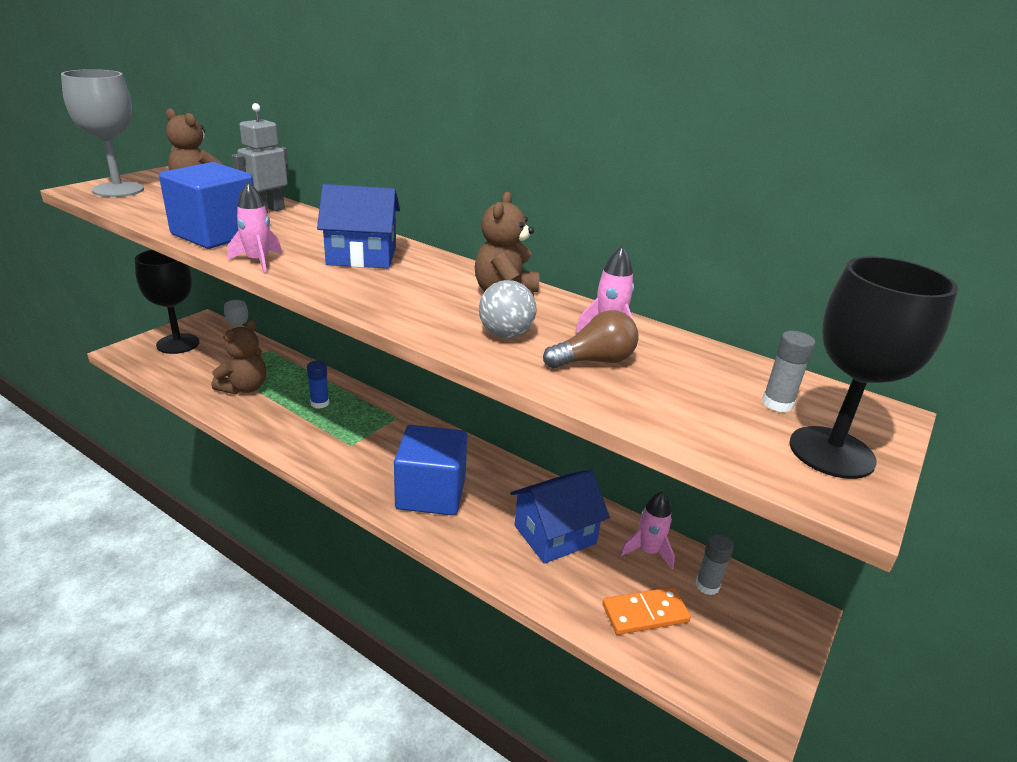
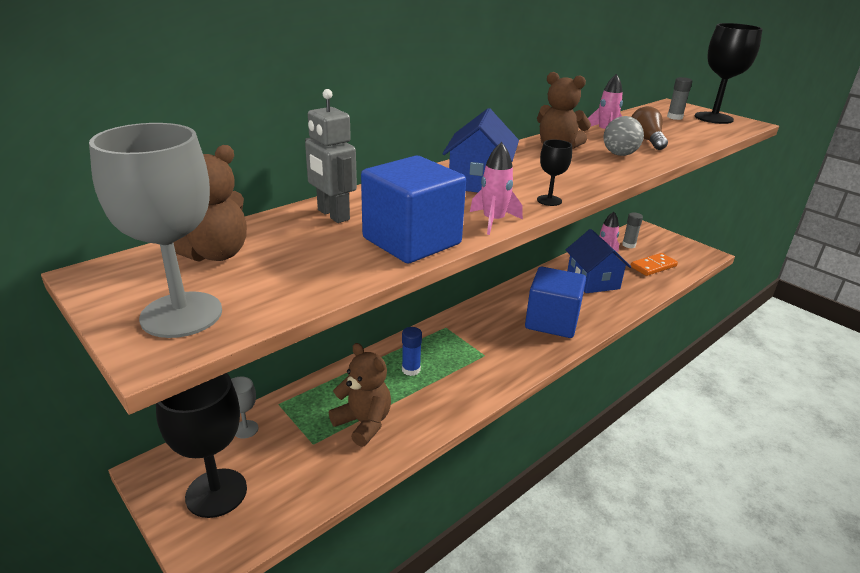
camera: 75 degrees left, 0 degrees up
(316, 285) = (549, 200): none -> black goblet
(645, 613) = (653, 266): orange domino -> orange domino turned 60 degrees clockwise

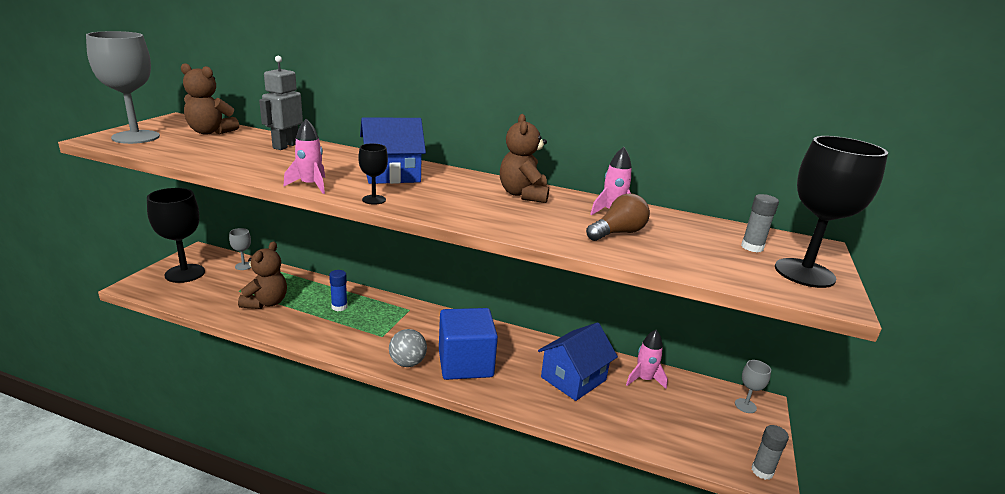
camera: 60 degrees right, 5 degrees down
(412, 241) = (256, 167): blue cube -> none
(619, 154) = (544, 221): grey ball -> grey ball (407, 363)
(628, 245) = (694, 396): grey glue stick -> grey glue stick (762, 471)
(644, 233) = (745, 406): none -> grey goblet
(653, 266) = (662, 423): orange domino -> none

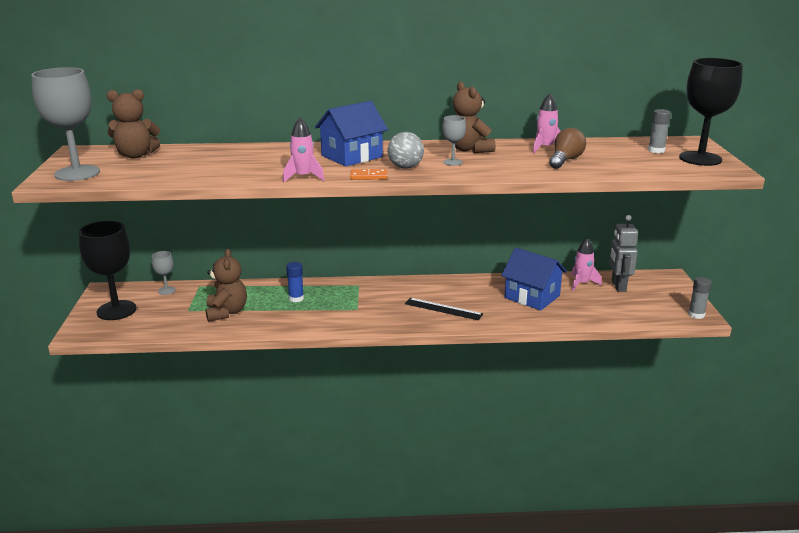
camera: 20 degrees left, 0 degrees up
(285, 146) = (225, 153): grey robot -> grey robot (618, 286)
(374, 200) = (368, 176): black goblet -> orange domino
(407, 363) = (398, 321): grey ball -> grey ball (405, 167)
(465, 363) = (443, 309): blue cube -> black ruler
(573, 378) = (532, 297): blue house -> blue house turned 75 degrees counterclockwise
(745, 406) = (660, 281): grey goblet -> grey goblet (453, 162)

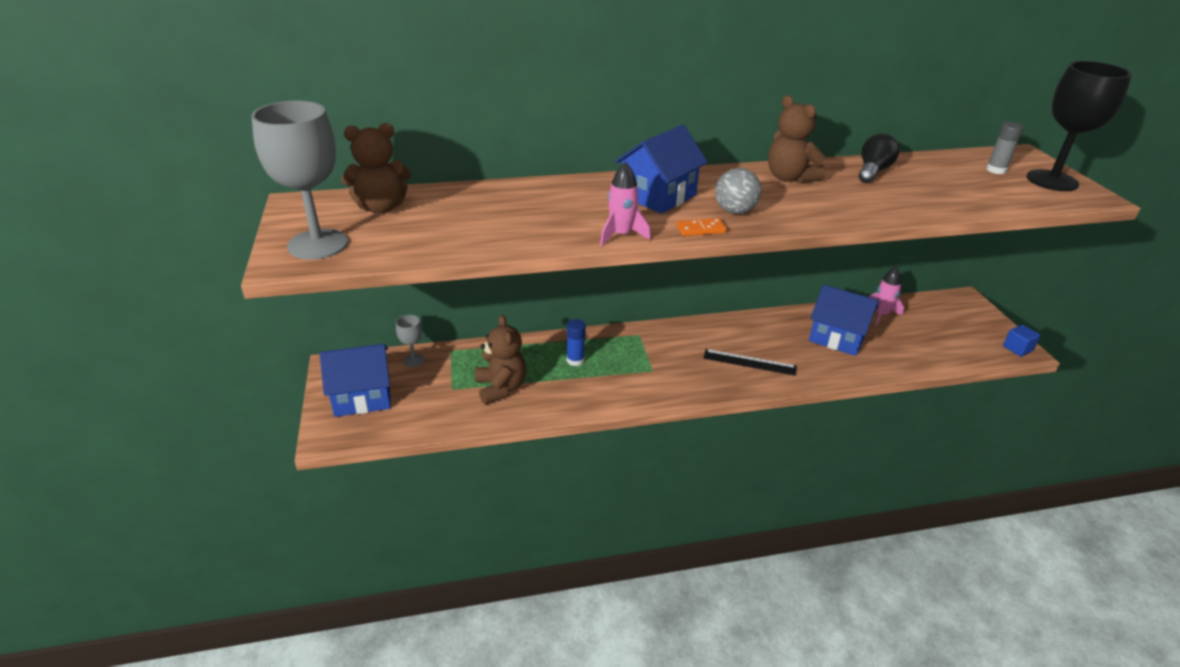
camera: 10 degrees left, 10 degrees up
(116, 310) = (362, 396): black goblet -> blue house
(453, 162) = (784, 200): grey goblet -> none
(545, 148) = (873, 171): pink rocket -> black light bulb
(565, 160) = (910, 191): brown light bulb -> none
(618, 286) = (920, 315): grey robot -> none
(696, 314) = (1017, 348): grey glue stick -> blue cube

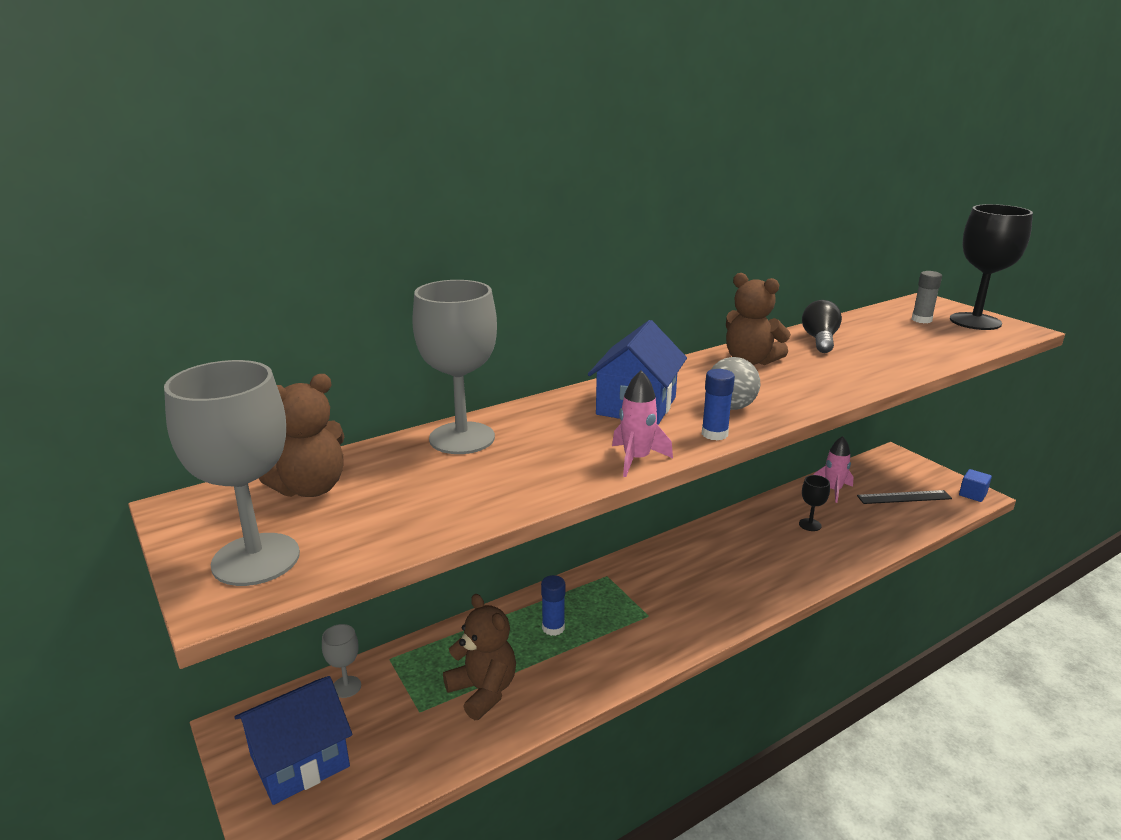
camera: 20 degrees left, 10 degrees down
(507, 194) = (462, 438): none -> grey goblet
(700, 229) = (714, 434): orange domino -> blue glue stick
(749, 362) = (744, 576): black ruler -> black ruler (904, 497)
(837, 337) = (810, 525): blue house -> black goblet

